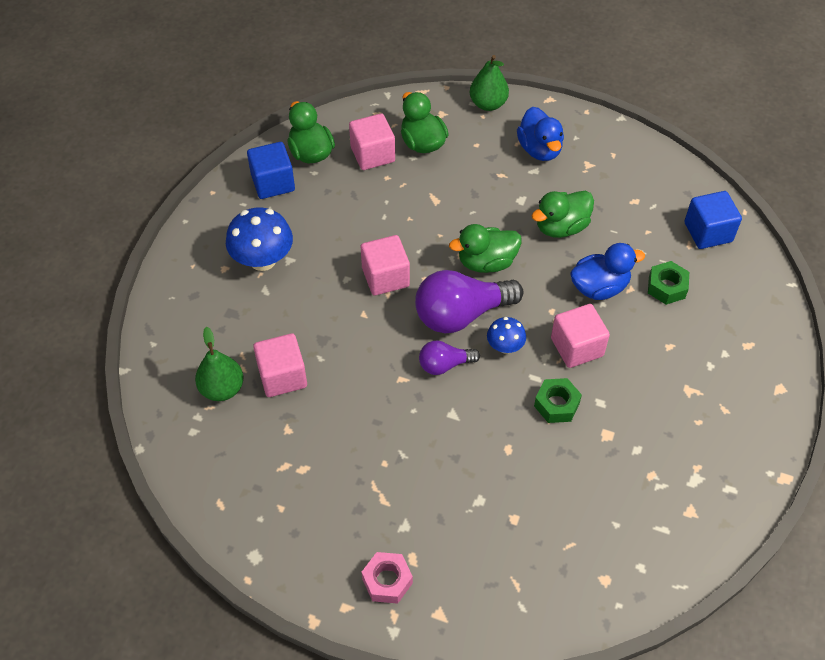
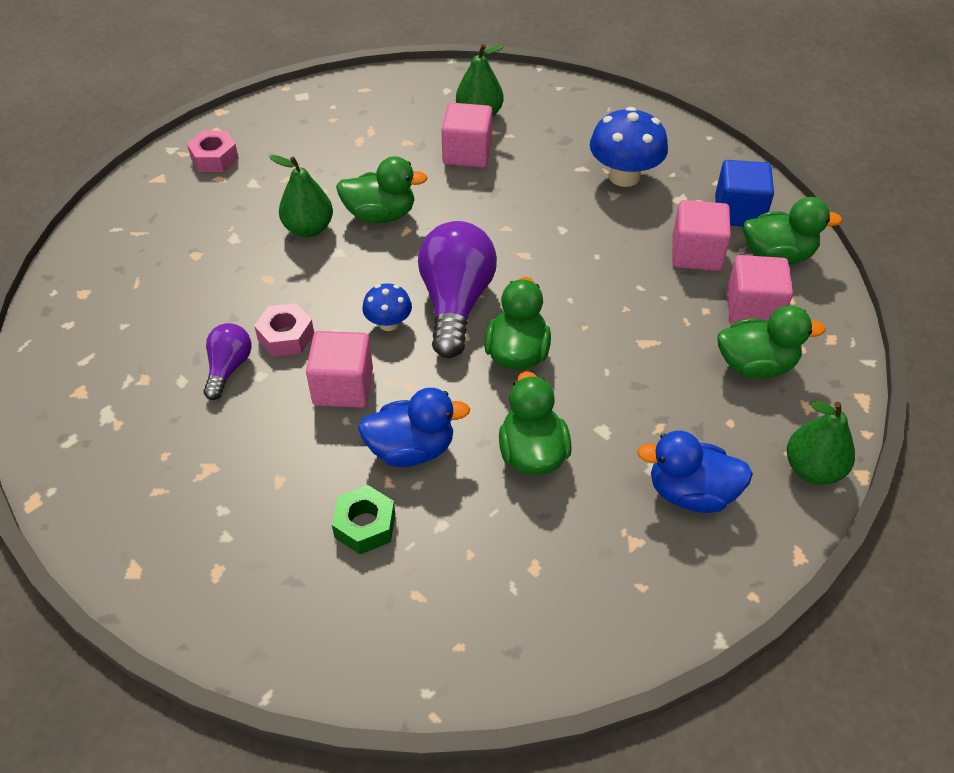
camera: 115 degrees right, 5 degrees down
(385, 277) = (546, 259): pink cube -> pink cube (696, 253)
(393, 405) = (380, 215): none -> green duck
(437, 449) = (308, 228): none -> green pear
(444, 365) = (400, 267): purple light bulb -> purple light bulb (228, 368)
(556, 404) = (286, 336): green nut -> pink nut
(599, 287) = (411, 449): blue duck -> blue duck turned 105 degrees counterclockwise
(708, 232) = (425, 635): blue cube -> none

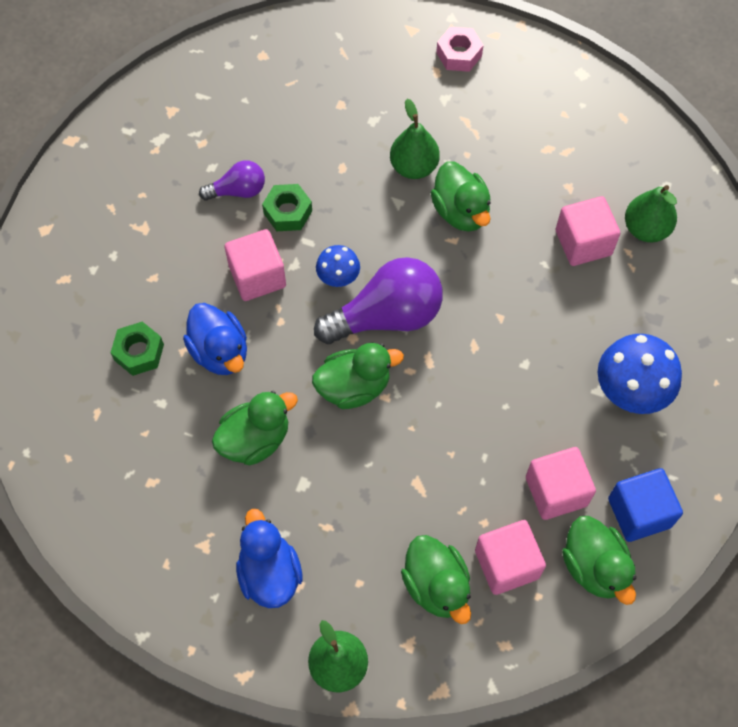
camera: 65 degrees right, 15 degrees up
(286, 336) = (287, 212): pink nut -> green nut

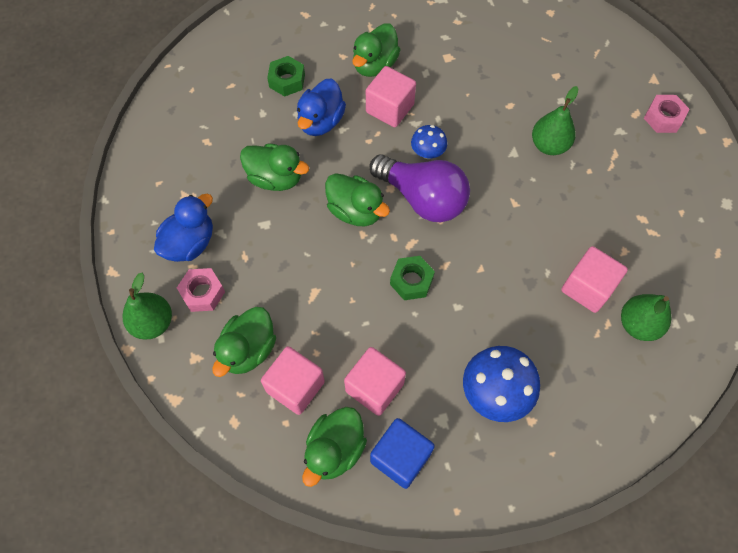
camera: 55 degrees right, 0 degrees up
(238, 191) = (441, 60): purple light bulb -> none
(287, 212) = (450, 96): green nut -> green nut (411, 281)
(339, 594) = (202, 293): none -> pink nut
(461, 211) = (541, 194): green duck -> green duck (374, 65)

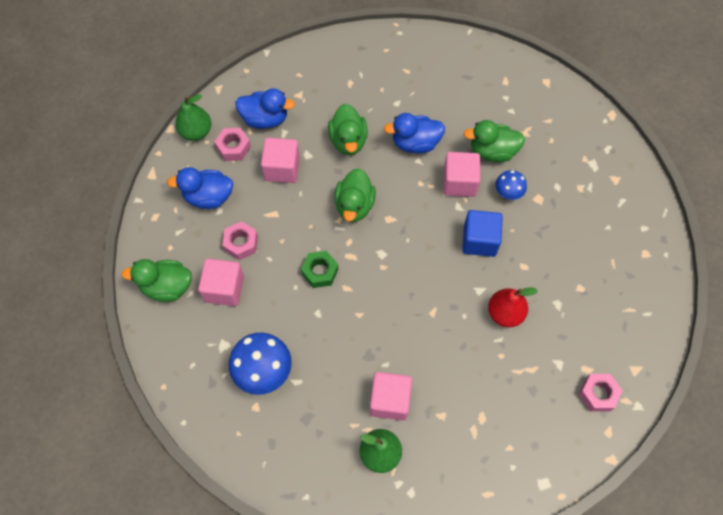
camera: 60 degrees right, 0 degrees up
(248, 350) = (208, 197): green duck -> blue duck
(287, 80) = (436, 102): green nut -> none
(295, 386) = (198, 239): pink cube -> pink cube (282, 169)
(329, 343) = (241, 243): none -> pink nut
(400, 457) = (182, 331): blue cube -> blue cube (479, 240)
(422, 198) = (394, 245): purple light bulb -> none
(427, 153) = (437, 228): blue mushroom -> blue mushroom (508, 193)
(549, 145) = (505, 313): green pear -> red pear

